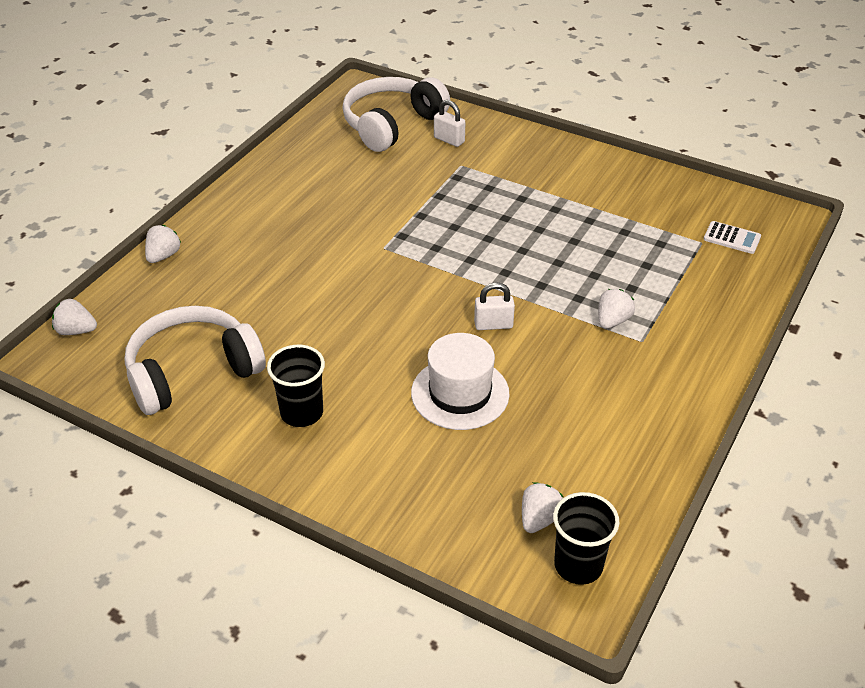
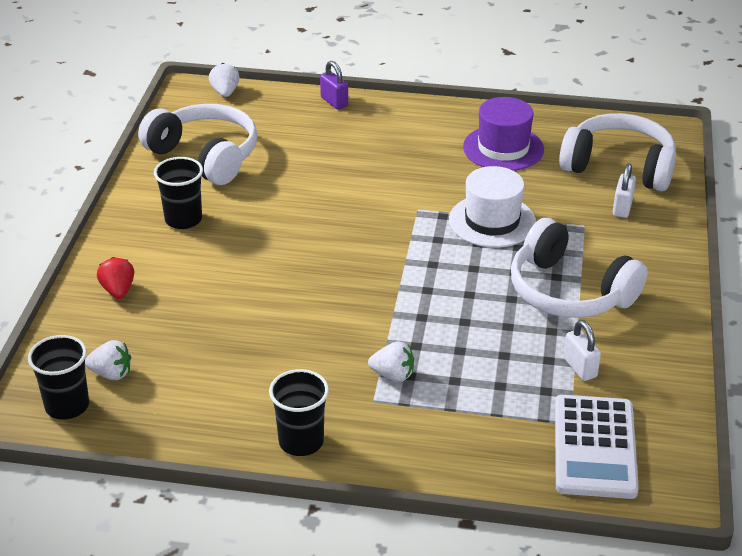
camera: 70 degrees right, 5 degrees down
(163, 256) = (334, 102): white strawberry -> purple padlock
(323, 175) = (503, 148): none -> purple hat
(401, 490) = (118, 290): none -> red strawberry
(460, 393) = (243, 297): white hat -> white hat (492, 221)
(493, 325) = (345, 298): white padlock -> white padlock (580, 368)
(544, 197) = (569, 291): none -> white headphones
(682, 398) = (301, 441): none -> black cup
(732, 238) = (594, 447): white calculator -> white calculator, size x2.02

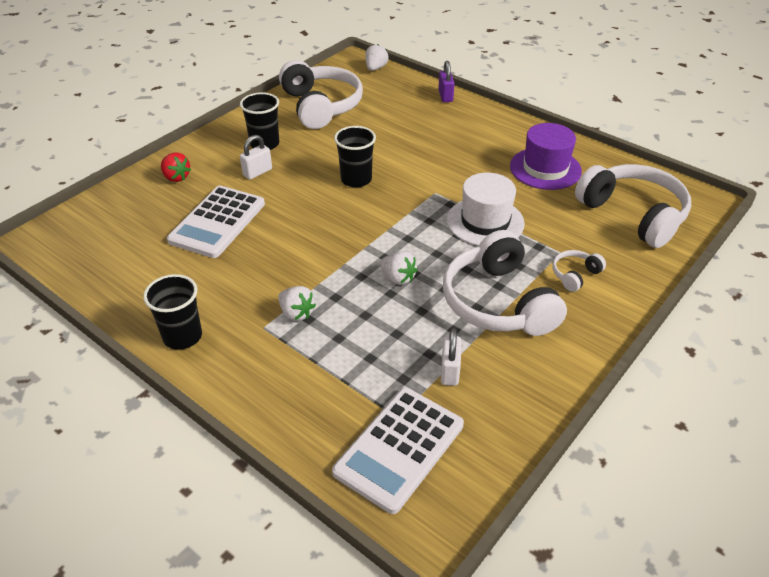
camera: 30 degrees right, 5 degrees up
(67, 406) = (66, 243): black cup -> black cup (356, 179)
(111, 374) = (114, 232): white strawberry -> white strawberry (398, 278)
(118, 290) = (176, 177): red strawberry -> red strawberry turned 120 degrees clockwise
(218, 320) = (217, 222): none -> white calculator
(614, 241) = (575, 275): none -> white headphones
(622, 208) = (606, 249): white padlock -> white padlock (257, 172)

